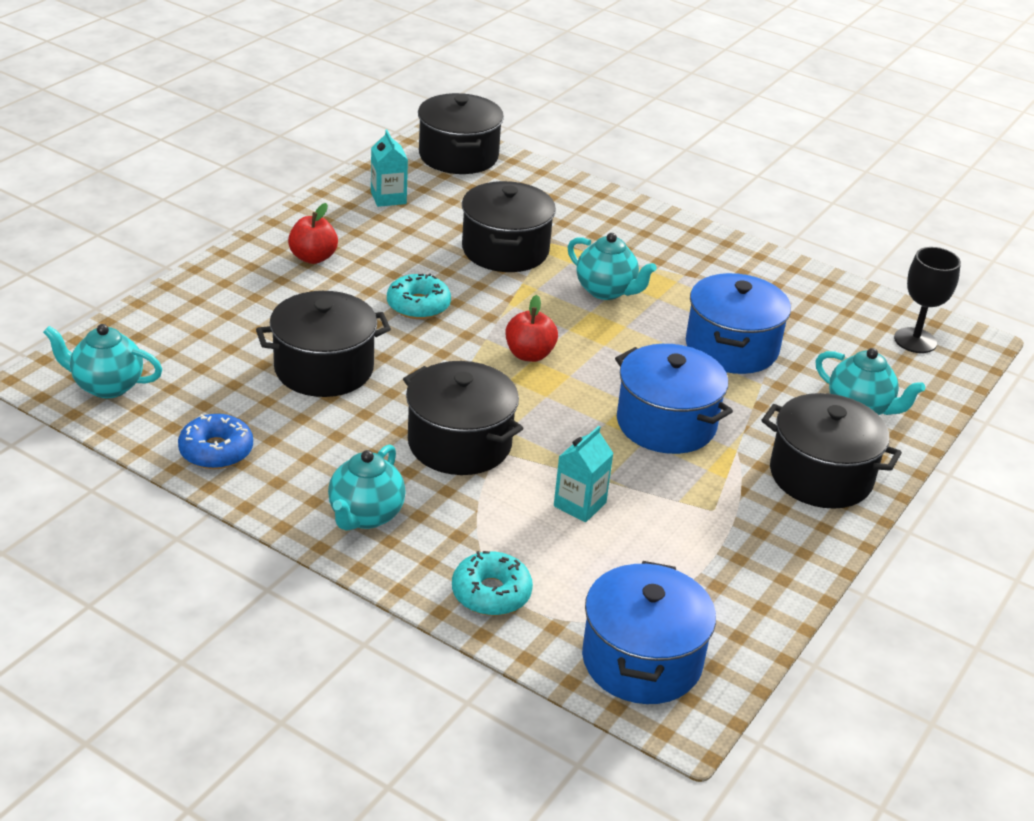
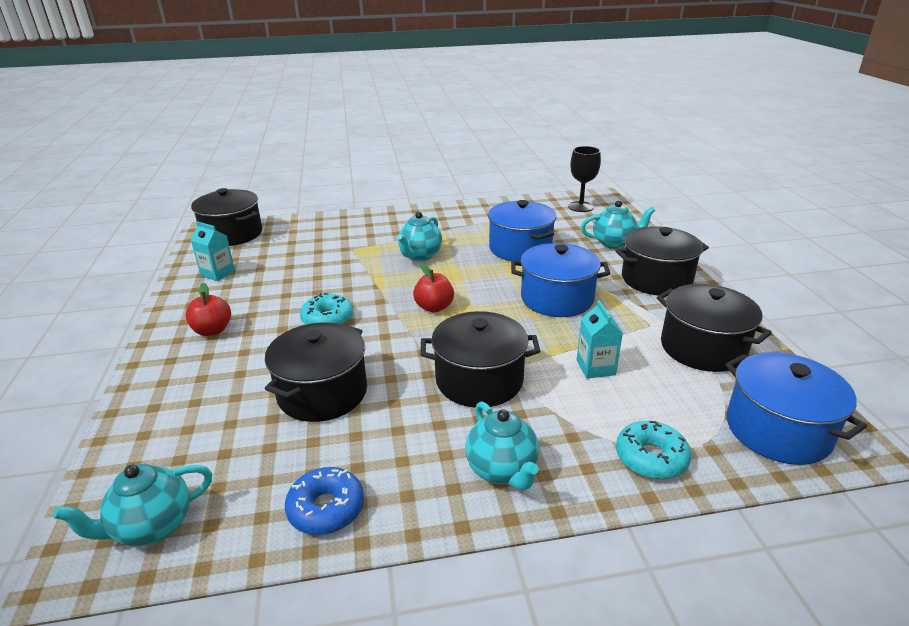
camera: 40 degrees left, 5 degrees down
(505, 250) = (333, 264): black pot -> black pot (702, 348)
(606, 291) = (420, 256): turquoise teapot -> turquoise teapot turned 120 degrees clockwise

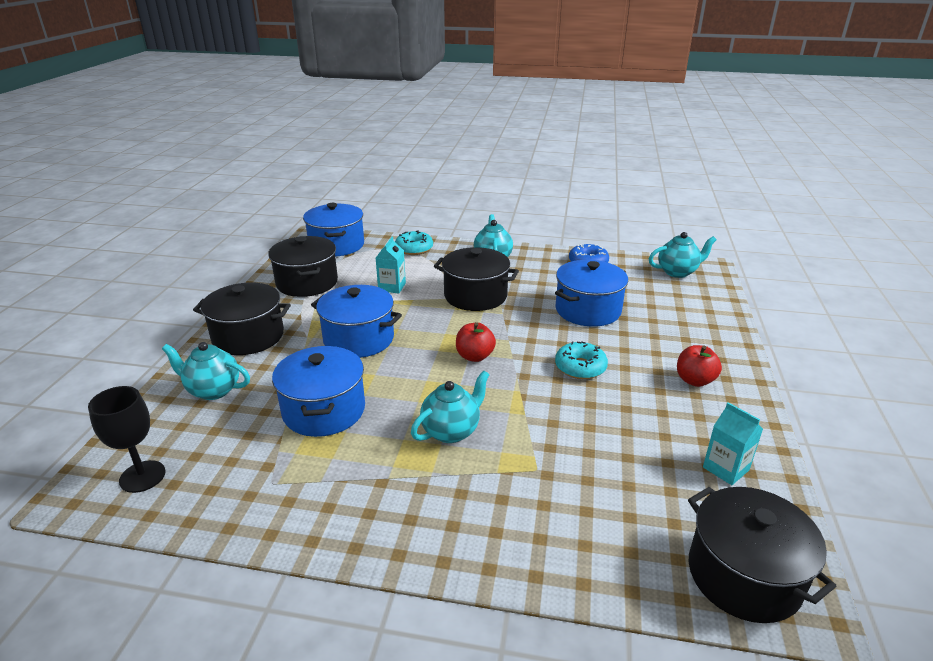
camera: 160 degrees left, 0 degrees up
(322, 393) = (588, 310): black pot -> blue pot

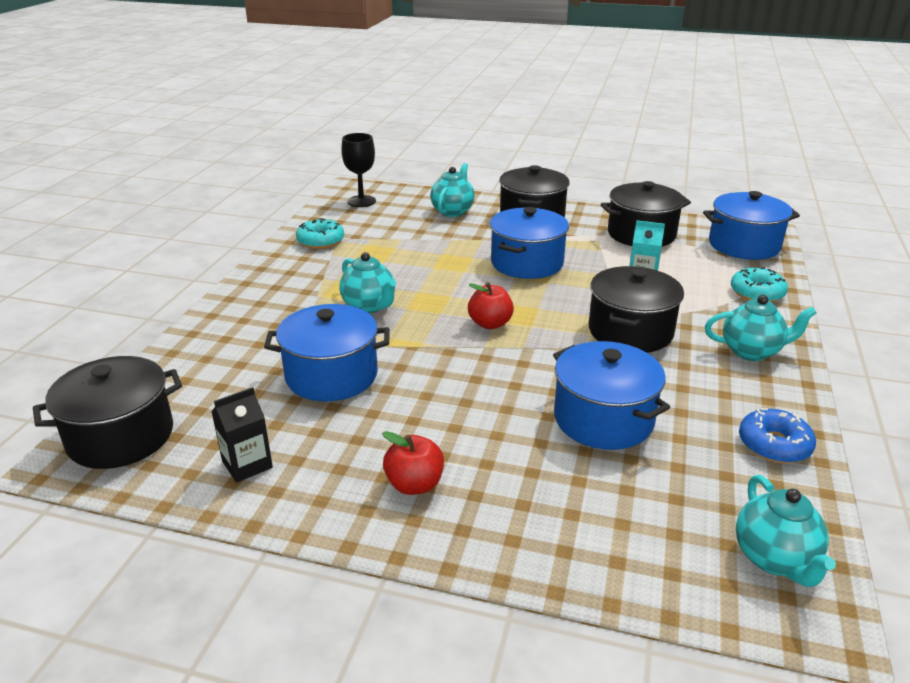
camera: 95 degrees right, 0 degrees up
(324, 410) = (415, 252): blue pot -> blue pot (331, 375)
(580, 367) = (459, 392): turquoise donut -> turquoise donut (320, 241)
(725, 468) = (247, 464): turquoise carton -> black carton

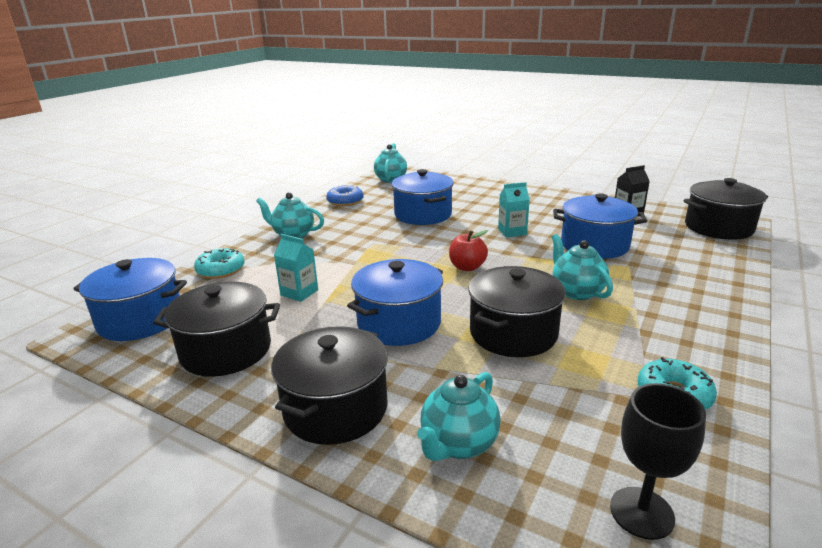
camera: 165 degrees left, 5 degrees down
(414, 484) = (534, 202): red apple -> none
(447, 391) = (512, 232): none -> turquoise carton
(630, 331) = (360, 253): black pot -> black pot (513, 333)

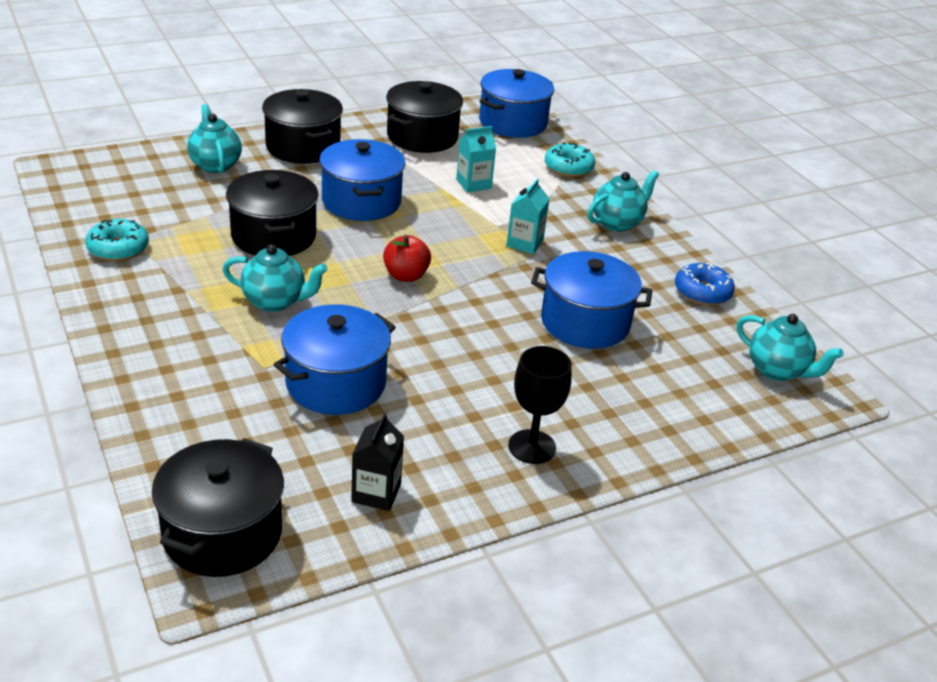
camera: 120 degrees right, 10 degrees up
(512, 232) = (449, 352): turquoise carton -> turquoise carton (524, 243)
(641, 512) = (94, 183): black goblet -> black goblet (532, 447)

